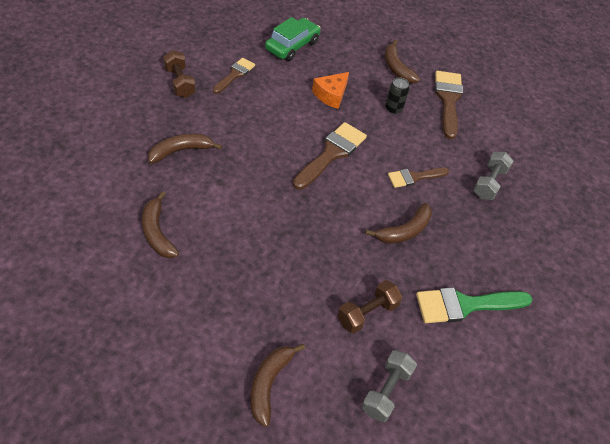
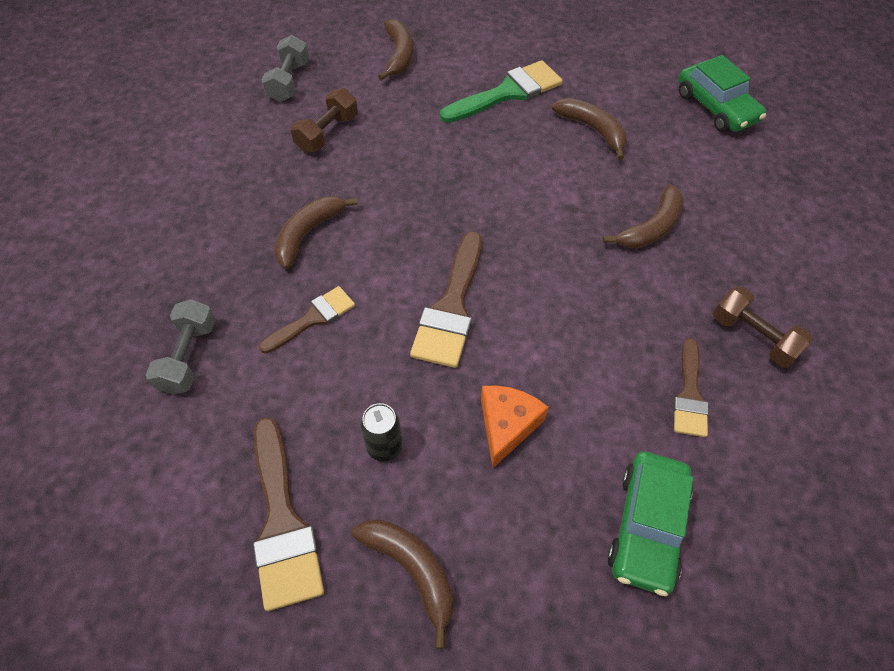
camera: 165 degrees right, 5 degrees up
(46, 214) = (716, 107): none -> green car
(465, 305) = (216, 176): green brush -> green brush (508, 92)

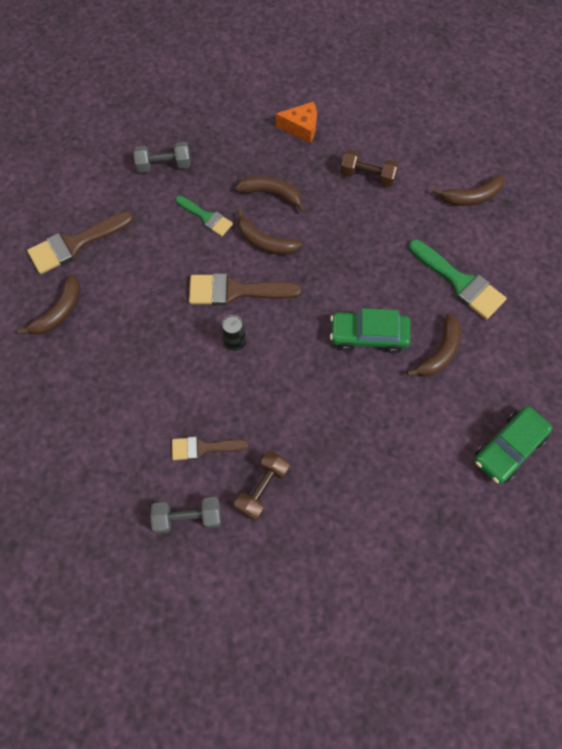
camera: 75 degrees right, 10 degrees up
(289, 81) = (411, 136): grey dumbbell -> grey dumbbell (188, 517)
(313, 318) = (206, 217): brown brush -> green brush
(384, 446) = (129, 279): black can -> black can (235, 342)
(507, 426) = (156, 341): orange cheese -> orange cheese (301, 128)
(647, 527) = (105, 430): green car -> green car (368, 335)
(651, 228) = (346, 408): brown banana -> brown banana (264, 241)

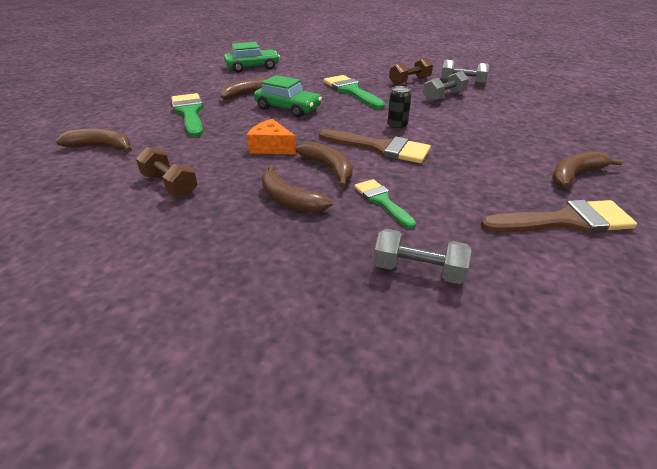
camera: 155 degrees left, 30 degrees down
(203, 448) = (444, 97): brown brush -> grey dumbbell
(301, 128) = (185, 254): orange cheese -> orange cheese (271, 147)
(324, 417) = (351, 91): none -> green brush

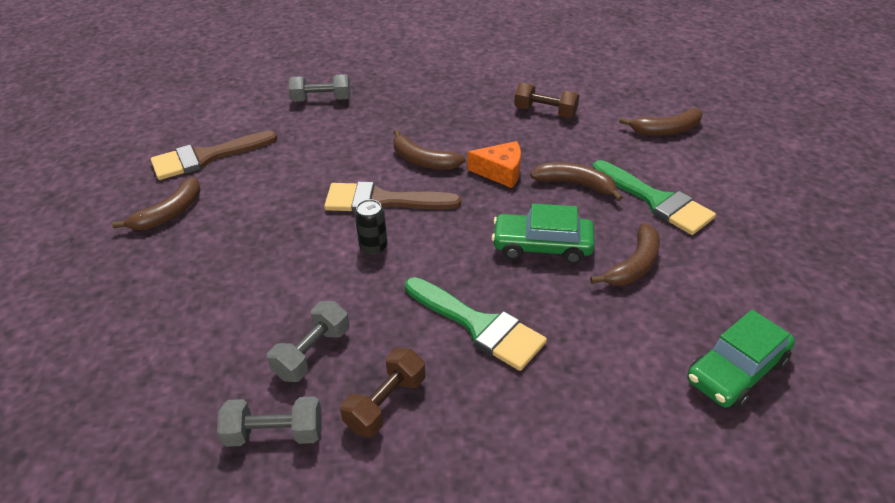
camera: 160 degrees right, 5 degrees up
(289, 199) = (436, 123): brown banana -> brown banana (576, 184)
(382, 201) = (360, 140): green brush -> none

